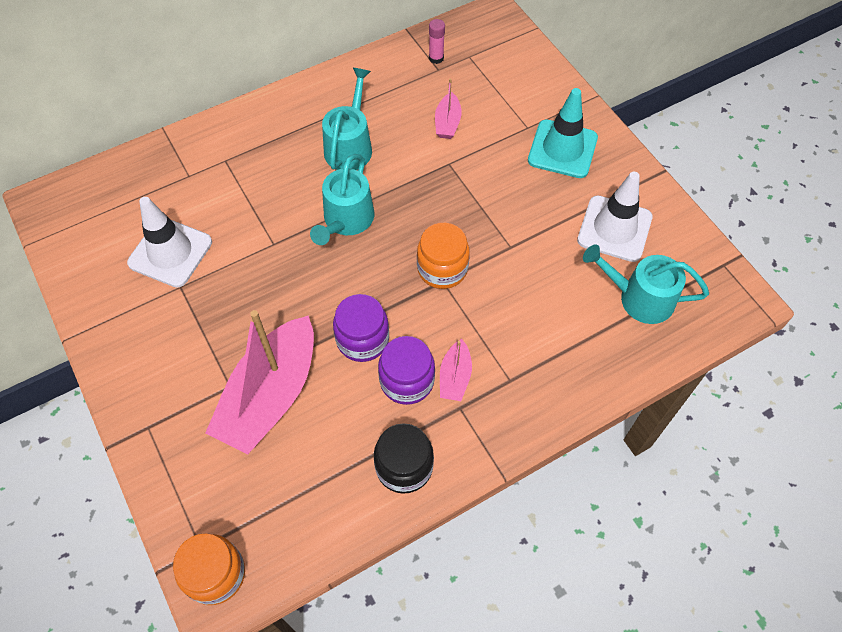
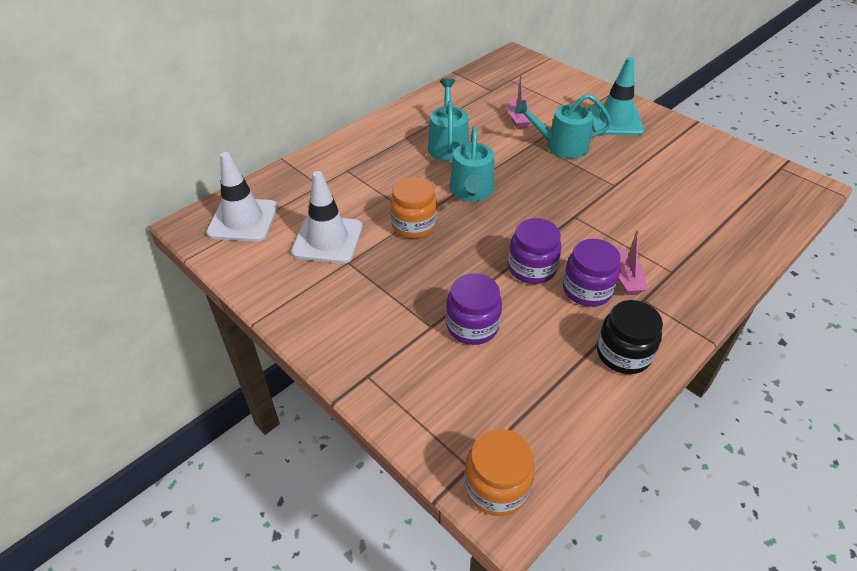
camera: 15 degrees left, 15 degrees down
(270, 396) = (472, 326): pink boat -> purple jar
(436, 58) = (486, 84): pink glue stick -> none
(442, 269) = (569, 208): orange jar -> orange jar (414, 225)
(614, 229) = (686, 160): white traffic cone -> white traffic cone (243, 220)
(640, 298) = (735, 198): turquoise watering can -> turquoise watering can (561, 146)

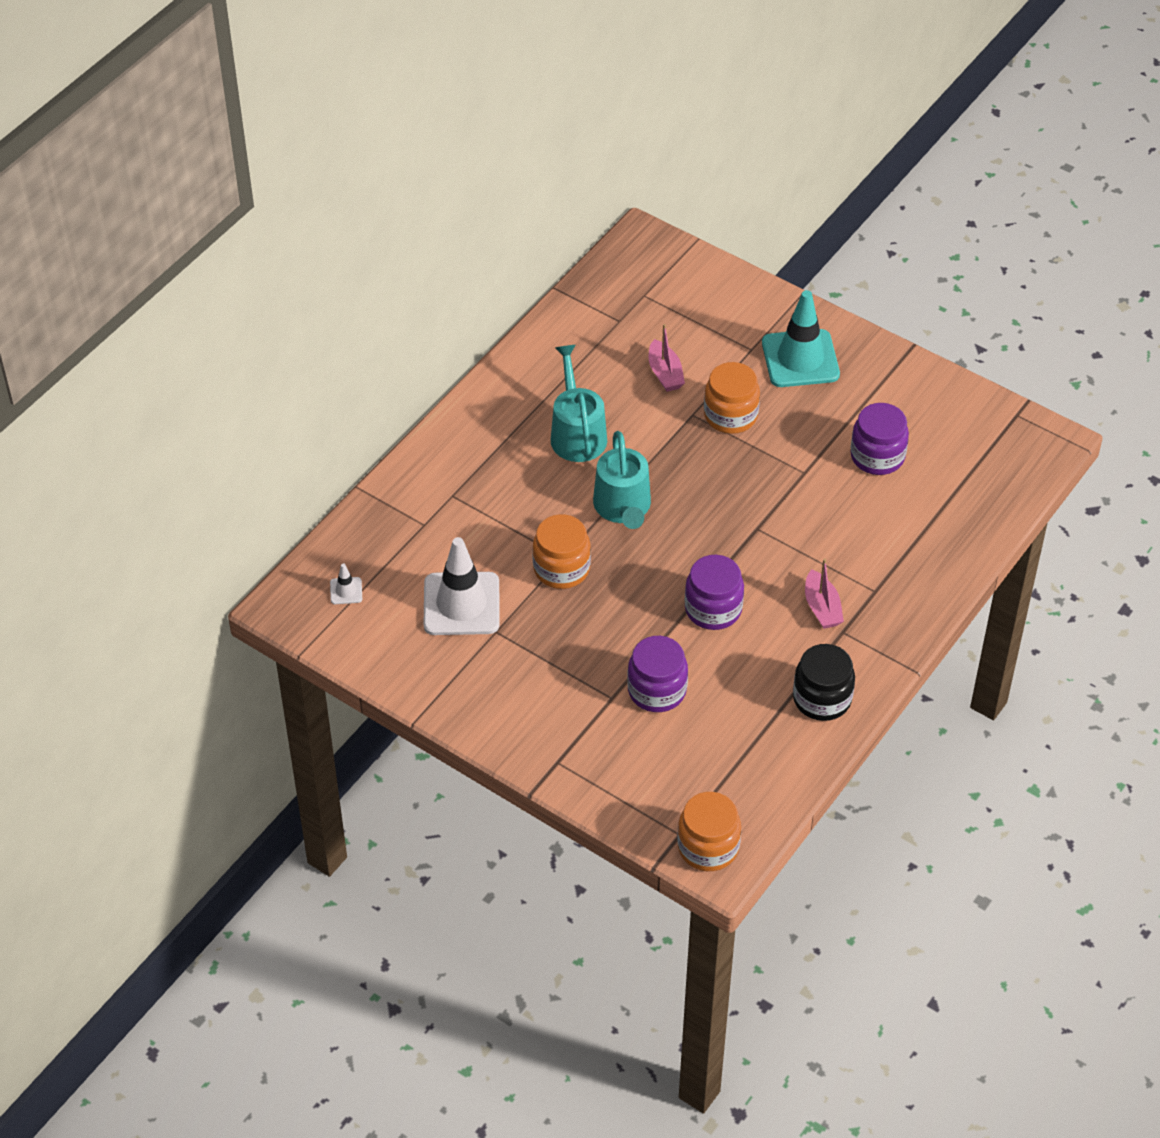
camera: 10 degrees left, 5 degrees up
(243, 220) = (346, 591): white traffic cone -> white traffic cone, size x0.42
(561, 146) = (730, 415): turquoise watering can -> orange jar
(587, 290) = (779, 628): purple jar -> purple jar (877, 456)

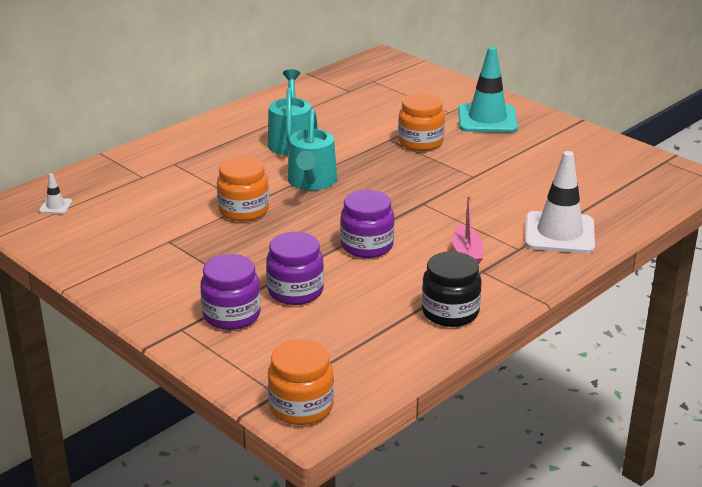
camera: 10 degrees right, 20 degrees down
(461, 604) = (148, 222): white traffic cone -> white traffic cone (559, 233)
(665, 373) = (375, 118): pink boat -> none
(877, 456) = (539, 173): purple jar -> purple jar (231, 315)

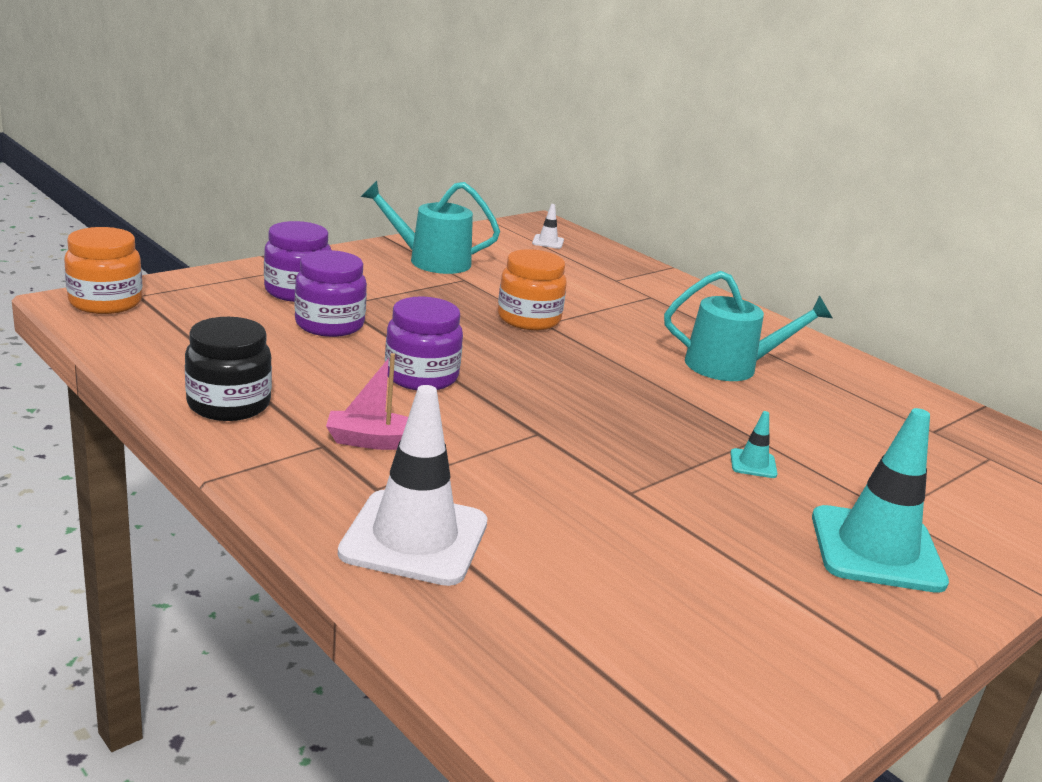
camera: 90 degrees right, 5 degrees down
(312, 182) = (606, 365): turquoise watering can -> turquoise watering can (432, 261)
(420, 142) = (753, 464): orange jar -> turquoise traffic cone

